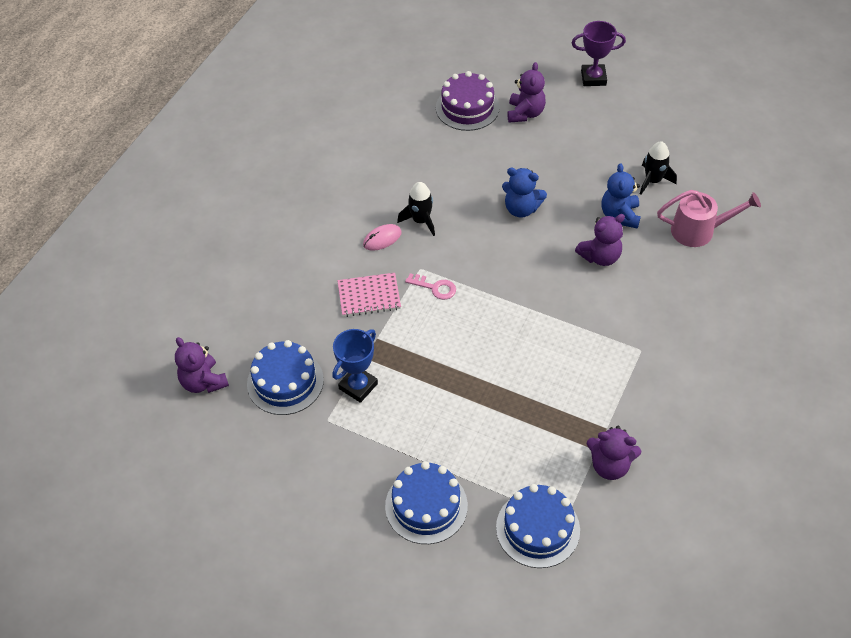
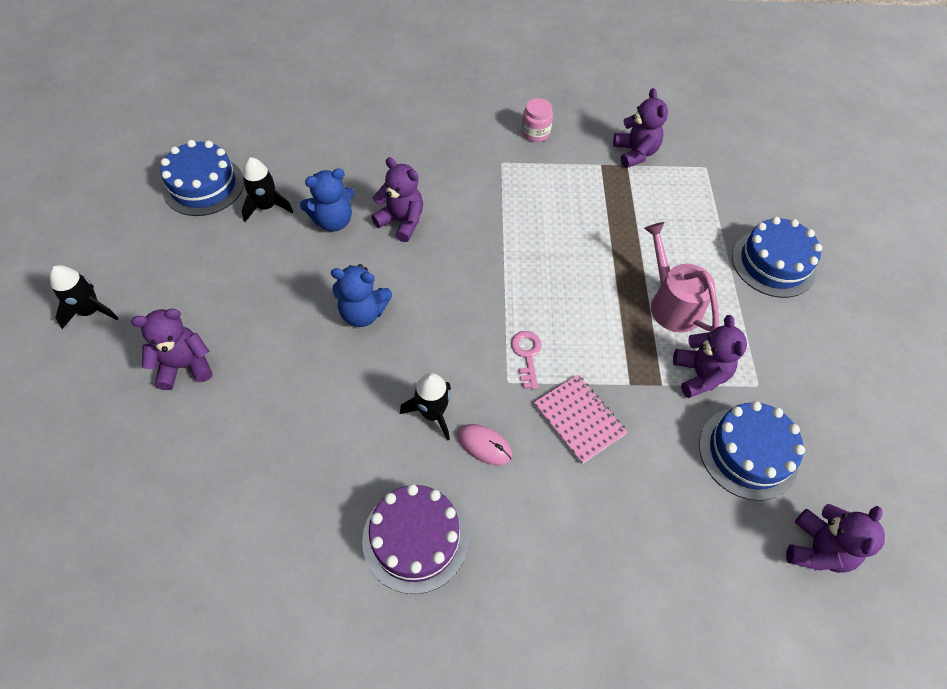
camera: 120 degrees left, 5 degrees up
(358, 386) = (699, 375): blue trophy -> purple teddy bear
(467, 107) = (192, 442): purple cake -> purple cake (415, 538)
(521, 209) = (363, 313): blue teddy bear -> blue teddy bear turned 105 degrees clockwise
(537, 528) = (728, 181): blue cake -> blue cake (203, 185)
(593, 78) = (90, 311): purple trophy -> black rocket
(671, 393) = (535, 133): none -> pink jar
(699, 230) = (326, 155): pink watering can -> pink watering can (671, 303)

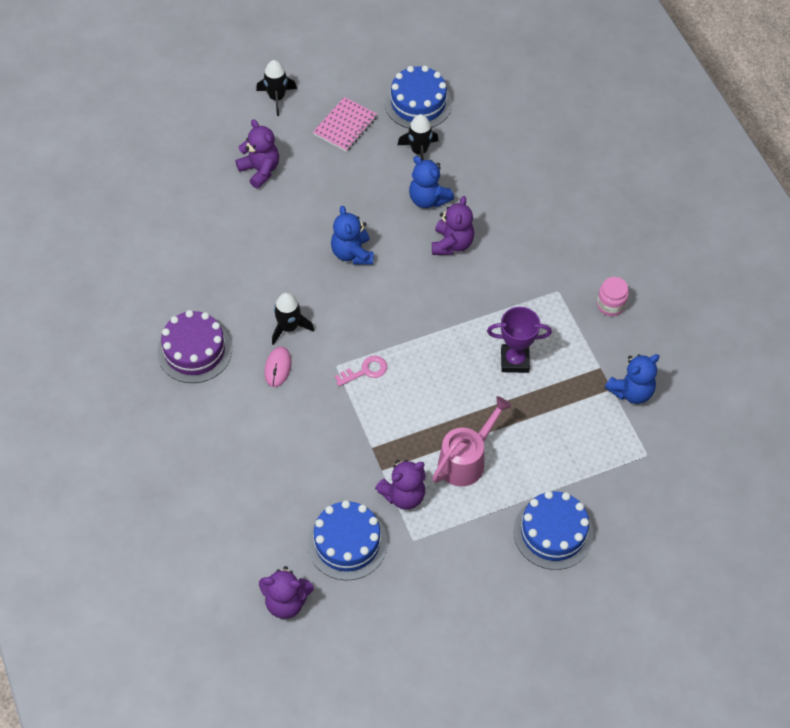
camera: 70 degrees right, 0 degrees up
(567, 222) = (515, 360): none -> purple trophy
(579, 419) = (325, 421): pink notebook -> pink notebook (345, 126)
(635, 153) = (631, 391): purple teddy bear -> blue teddy bear

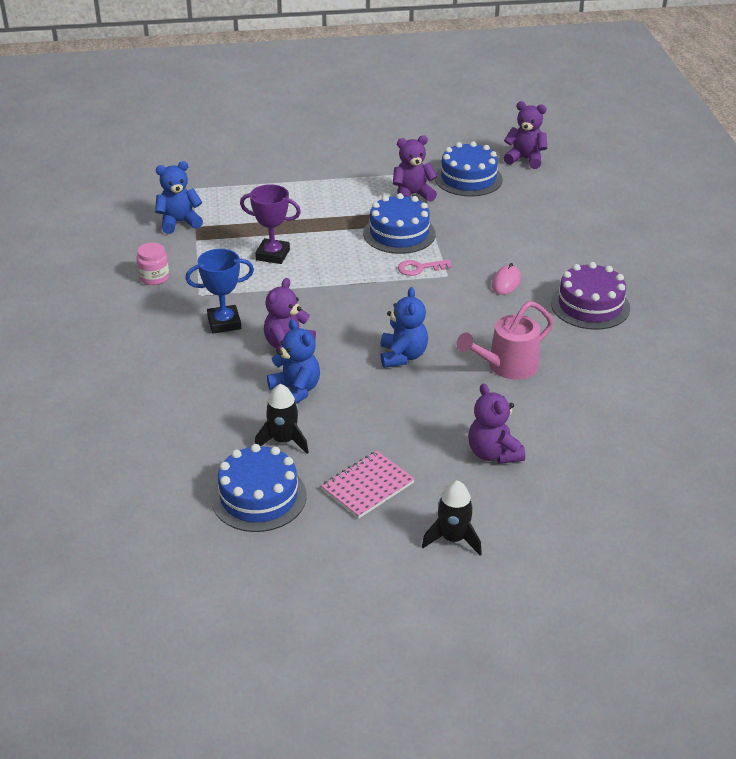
camera: 165 degrees left, 20 degrees down
(289, 327) = (488, 308): black rocket -> none
(466, 459) = (349, 205): pink watering can -> pink watering can (506, 367)
(519, 261) = (224, 323): none -> blue trophy
(553, 532) = (299, 163): blue cake -> blue cake (399, 233)

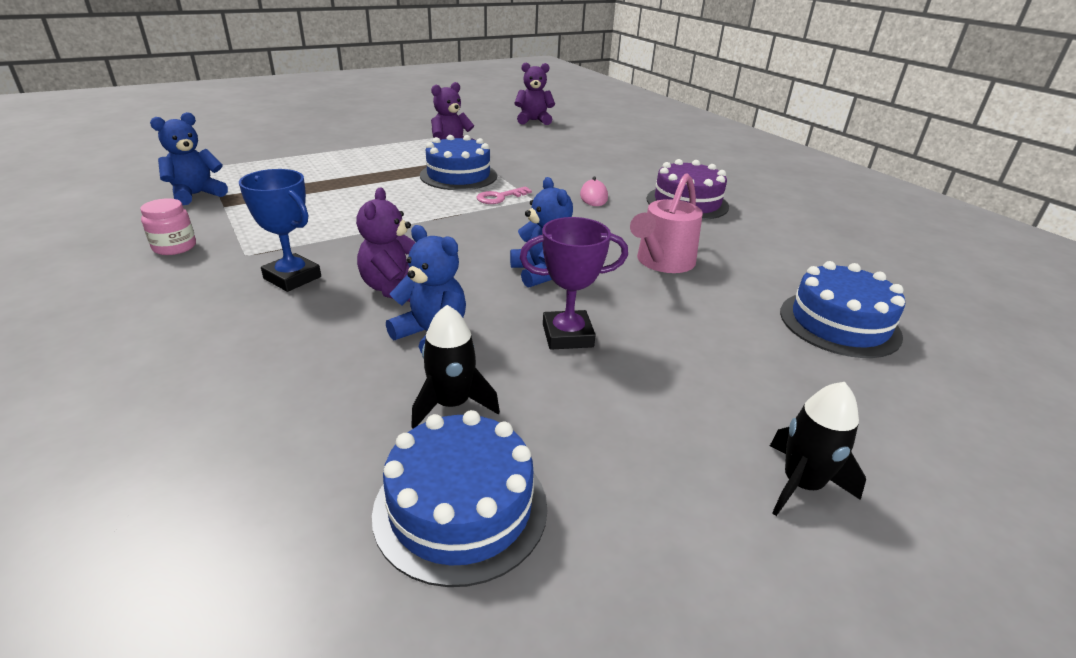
camera: 25 degrees left, 5 degrees down
(224, 323) = (292, 278): blue trophy -> blue trophy turned 75 degrees clockwise
(272, 255) = (327, 207): purple trophy -> purple trophy (567, 335)
(367, 486) = (619, 438): pink notebook -> none
(468, 179) = (495, 135): blue cake -> blue cake (839, 323)
(493, 453) = (736, 353): purple teddy bear -> none

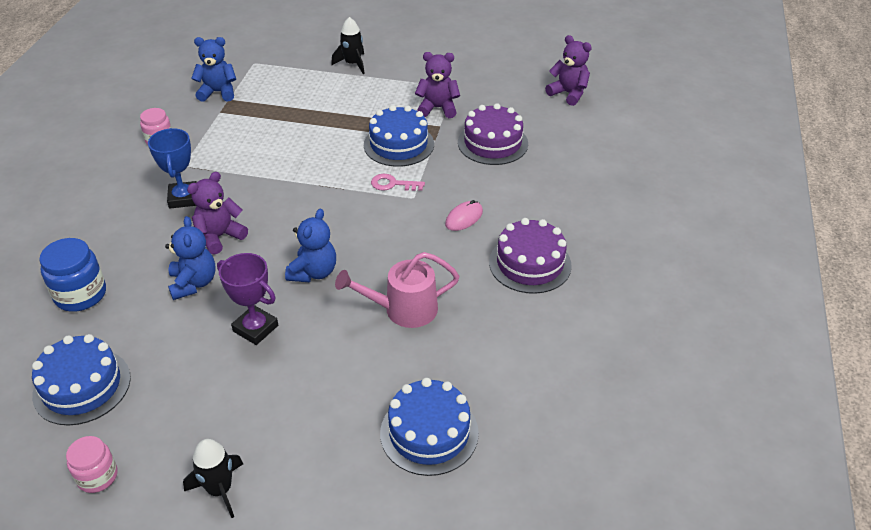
camera: 45 degrees right, 10 degrees up
(289, 418) = (80, 295): none -> blue jar
(452, 404) = (146, 332): black rocket -> black rocket (353, 64)
(531, 155) = (492, 143): none -> purple cake
(663, 588) = (97, 476): none -> pink jar

